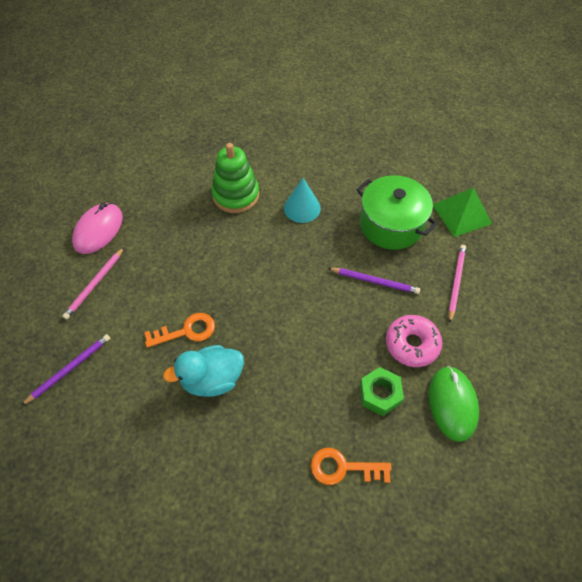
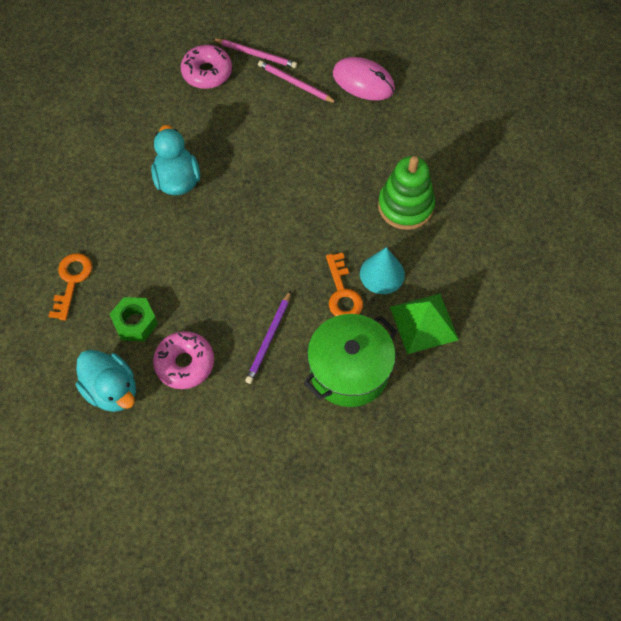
camera: 95 degrees right, 5 degrees up
(69, 369) = (207, 72): purple pencil -> pink donut
(186, 331) = (232, 159): orange key -> orange key (342, 293)
(452, 404) = (112, 390): green mouse -> turquoise duck
(456, 282) = (257, 428): pink pencil -> pink pencil (256, 54)
(462, 214) = (360, 461): green pyramid -> green pyramid (423, 323)

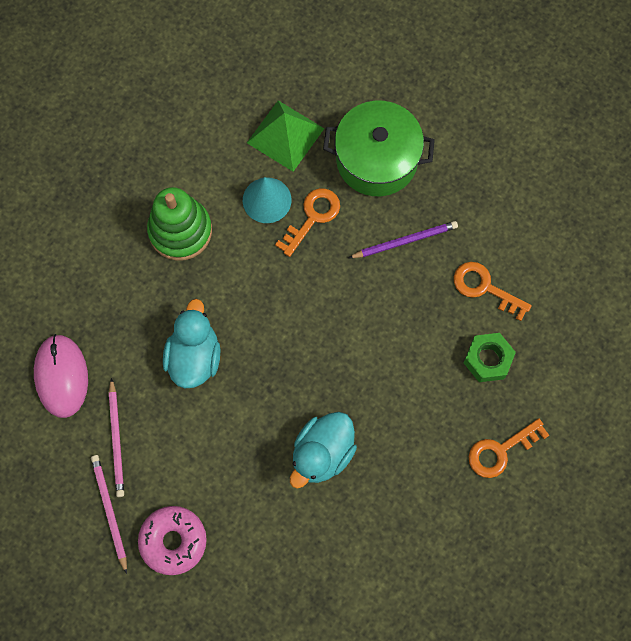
camera: 130 degrees left, 10 degrees up
(112, 390) = (557, 324): turquoise duck -> turquoise duck (194, 357)
(185, 363) = (485, 288): pink donut -> orange key

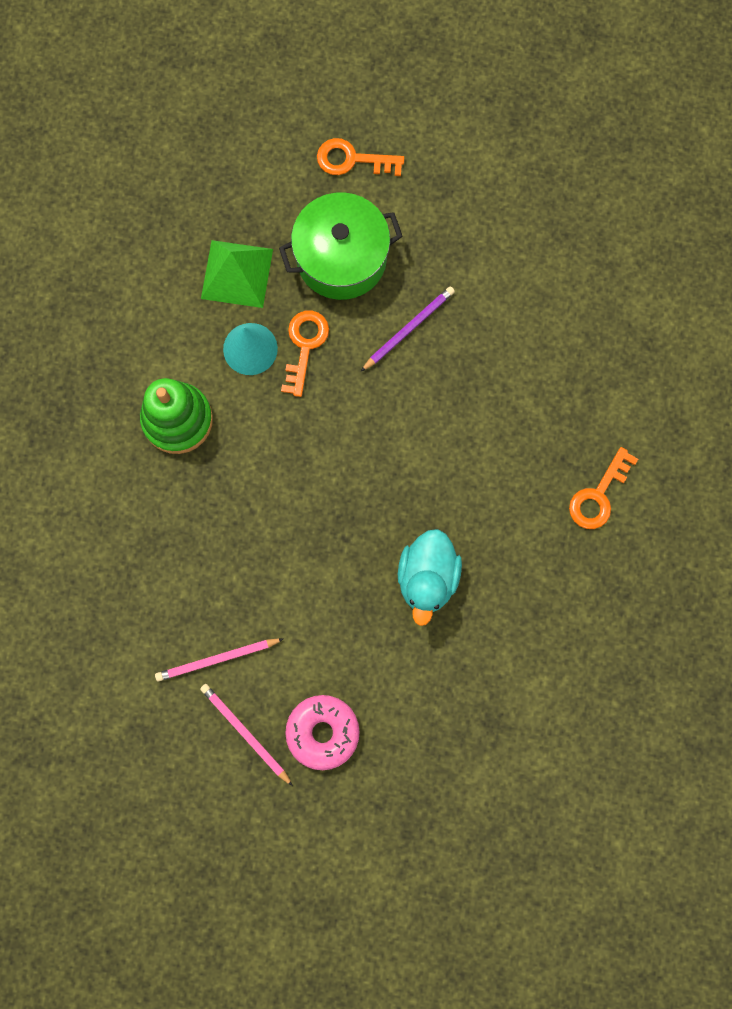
camera: 25 degrees left, 5 degrees up
(61, 376) = (129, 622): pink mouse -> none
(117, 440) = (217, 659): pink pencil -> pink pencil turned 105 degrees clockwise
(194, 357) = (254, 541): turquoise duck -> none
(485, 288) = (509, 341): orange key -> orange key (352, 159)
(487, 359) = (544, 411): green nut -> none

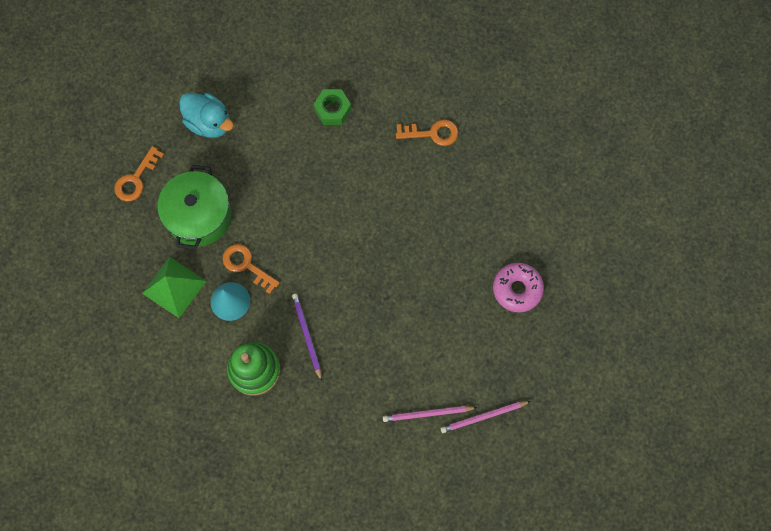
camera: 65 degrees left, 5 degrees down
(217, 659) = (427, 414): pink pencil -> pink pencil turned 75 degrees clockwise
(322, 732) = (504, 367): pink donut -> pink donut (517, 289)
(408, 329) = (268, 196): purple pencil -> purple pencil (307, 335)
(427, 578) = (436, 258): turquoise duck -> turquoise duck (209, 123)
(565, 352) = (333, 110): none -> green nut
(598, 495) = (432, 133): orange key -> orange key turned 60 degrees counterclockwise

